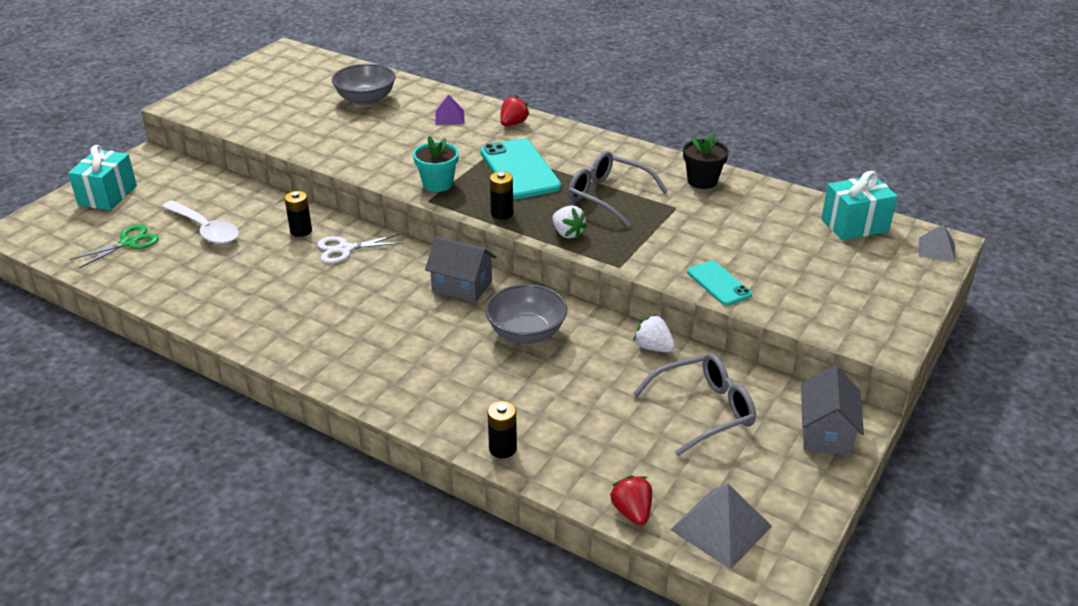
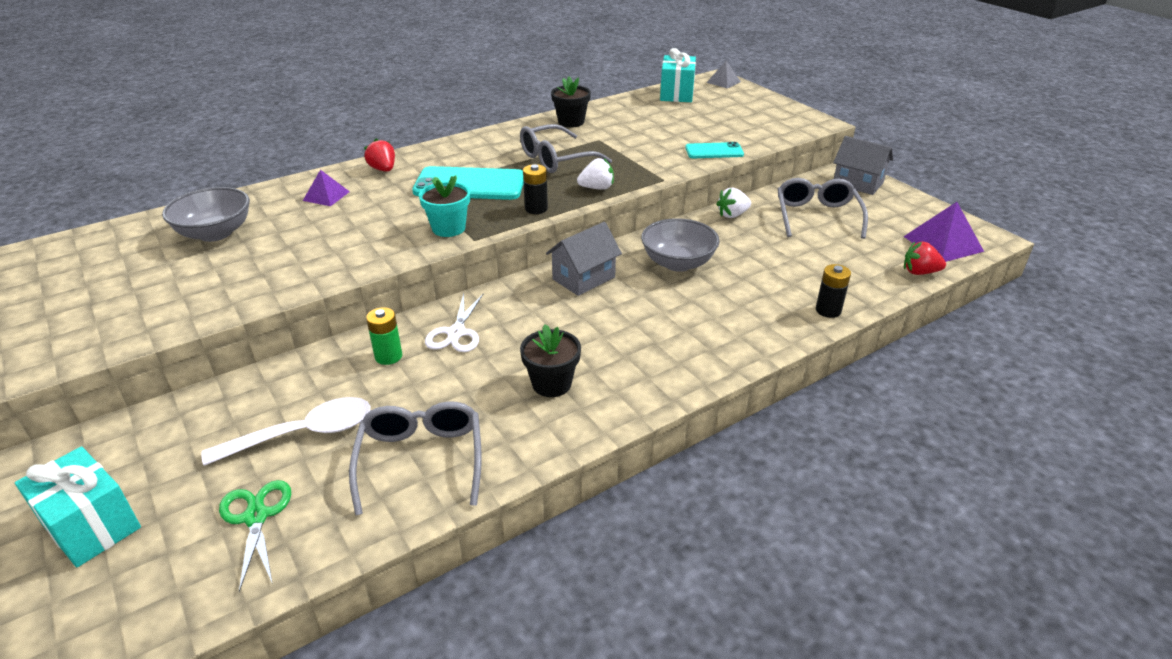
camera: 65 degrees left, 0 degrees up
(197, 283) = (421, 460): none -> grey glasses
(301, 231) = (388, 356): black battery -> green battery
(303, 312) = (551, 384): none -> black flower pot
(721, 527) = (943, 243): grey pyramid -> purple pyramid

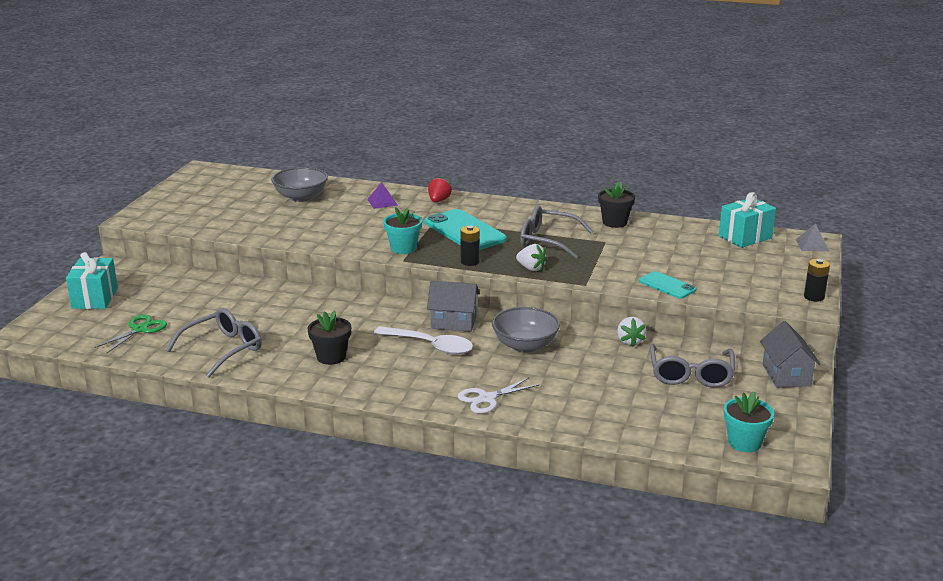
camera: 50 degrees right, 10 degrees down
(303, 434) = (204, 311): white spoon -> white spoon (430, 346)
(388, 356) = (291, 302): green battery -> none
(456, 333) = (338, 310): white scissors -> white scissors (487, 399)
(732, 215) = (629, 341): white strawberry -> white strawberry turned 120 degrees counterclockwise
(817, 216) = (690, 375): grey glasses -> grey glasses turned 135 degrees clockwise
(828, 310) = (553, 421): black battery -> black battery (814, 297)
(919, 272) = (674, 444): red strawberry -> none
(943, 243) = (744, 442): purple pyramid -> turquoise flower pot

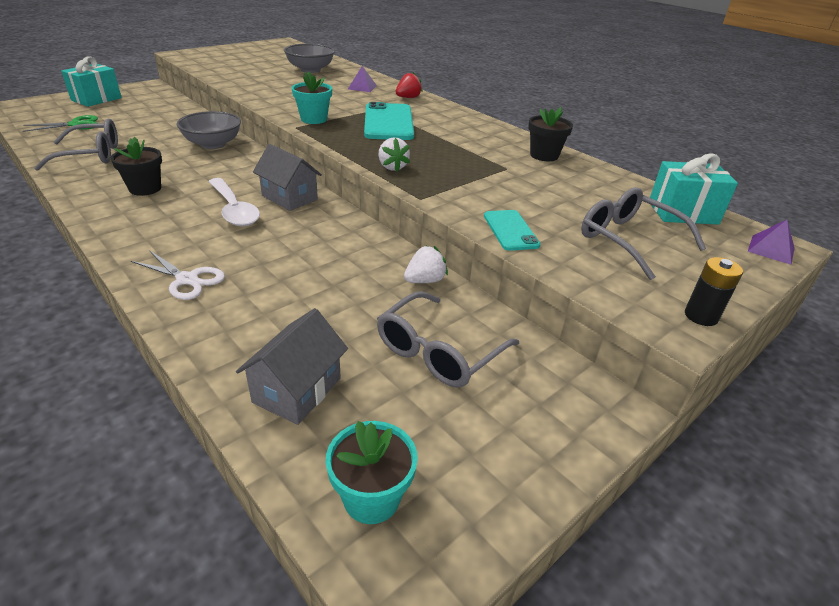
camera: 30 degrees right, 10 degrees up
(470, 262) = (347, 145): black battery -> none
(487, 399) = (187, 279): white scissors -> white scissors turned 150 degrees counterclockwise
(525, 345) = (314, 242): grey bowl -> grey bowl (213, 144)
(547, 240) = (450, 150): grey glasses -> grey glasses (628, 240)
(629, 341) = (425, 280): white strawberry -> white strawberry turned 150 degrees counterclockwise
(786, 375) = (569, 413): grey house -> grey house (297, 390)
(812, 245) = (771, 249): grey pyramid -> purple pyramid

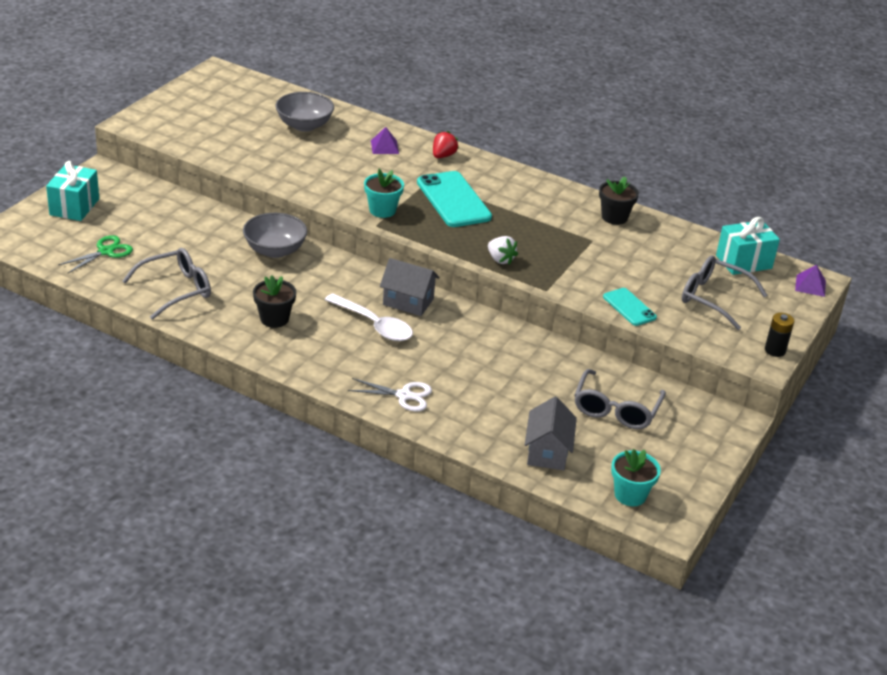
camera: 20 degrees left, 0 degrees up
(425, 280) = (573, 358): white strawberry -> none

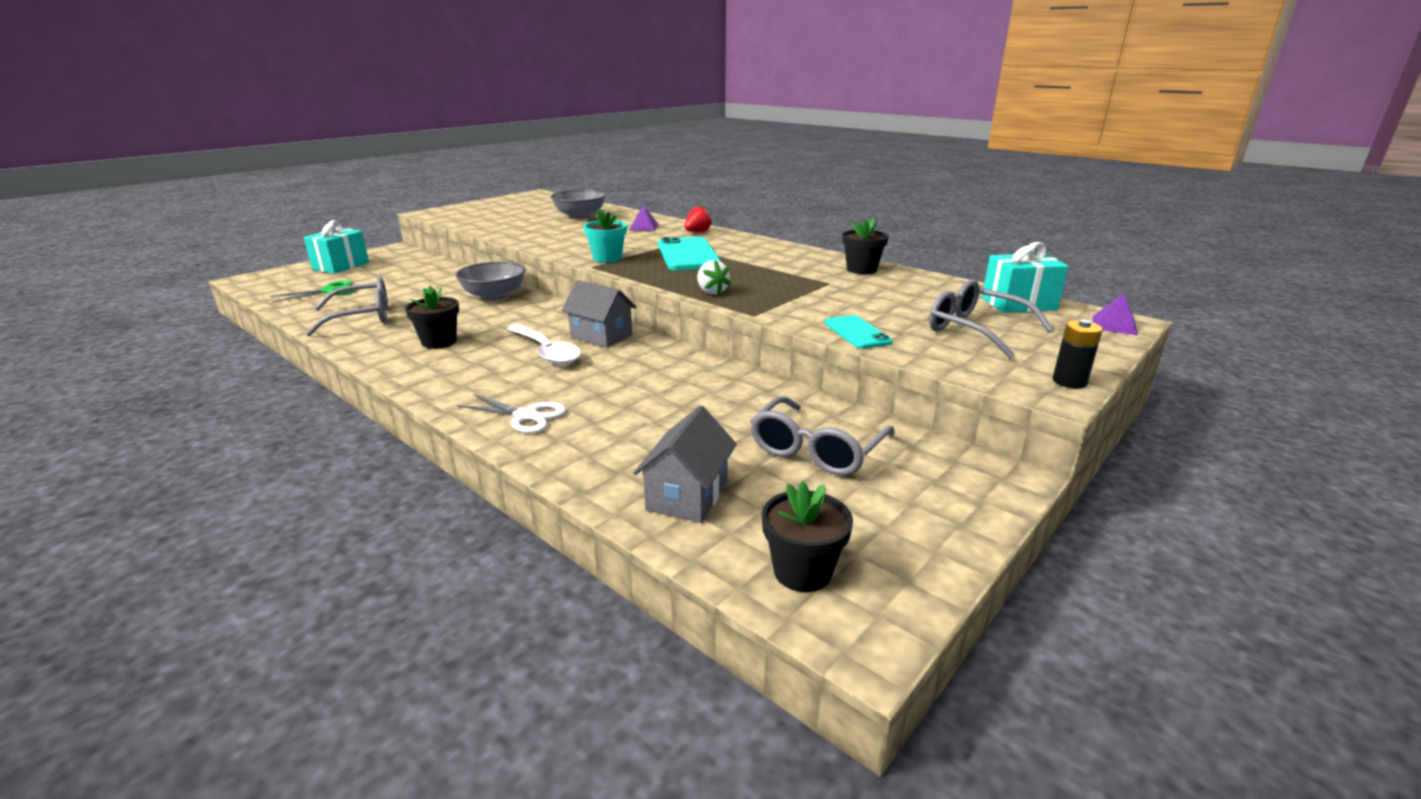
camera: 15 degrees right, 10 degrees down
(630, 495) = (802, 571): turquoise flower pot -> black flower pot

